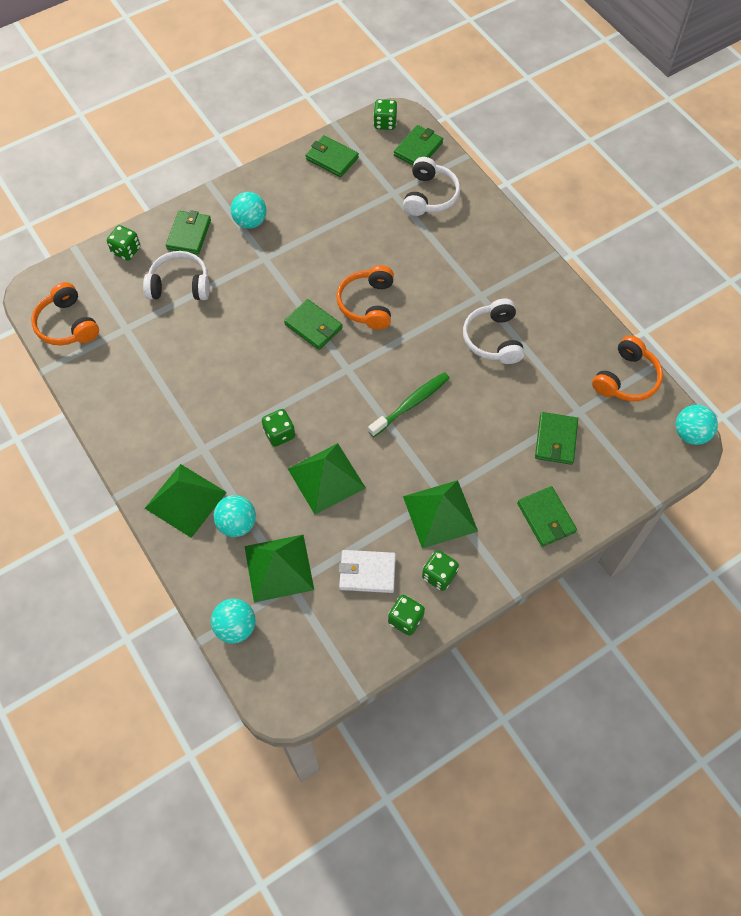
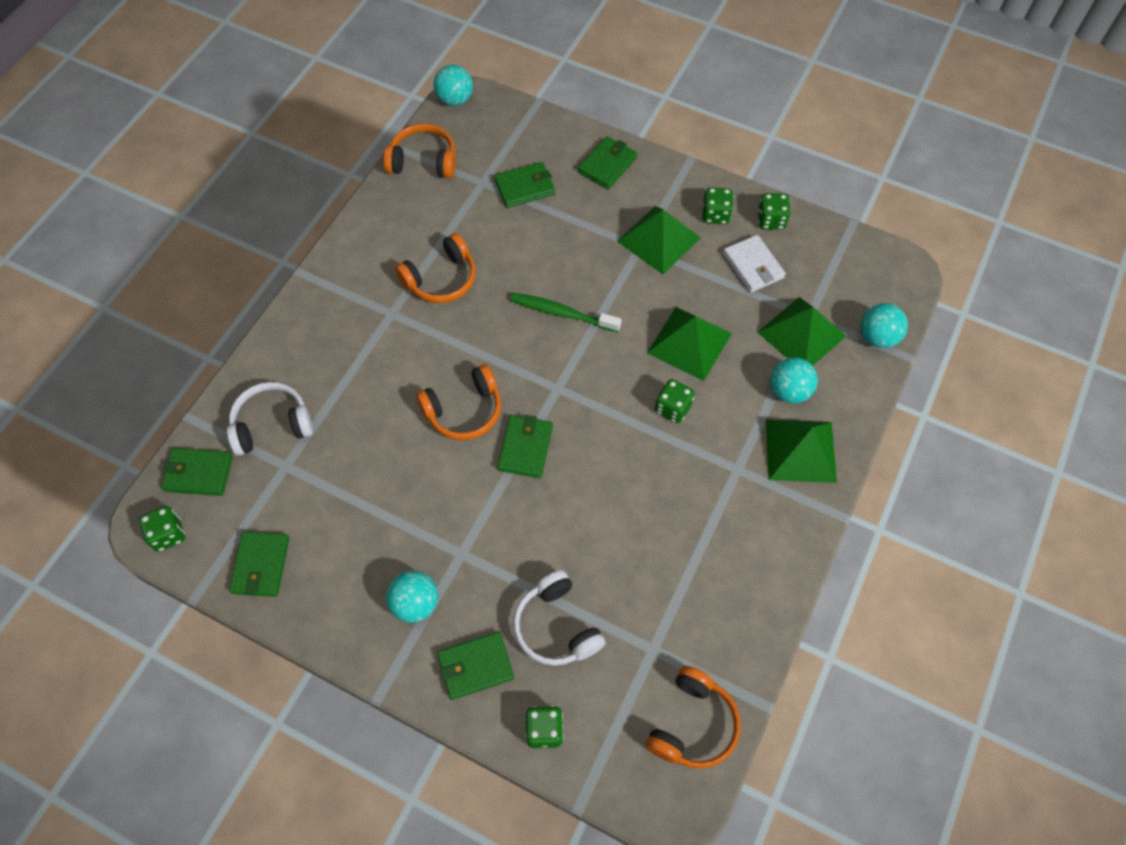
camera: 120 degrees left, 0 degrees up
(493, 339) = (441, 279): white headphones -> orange headphones

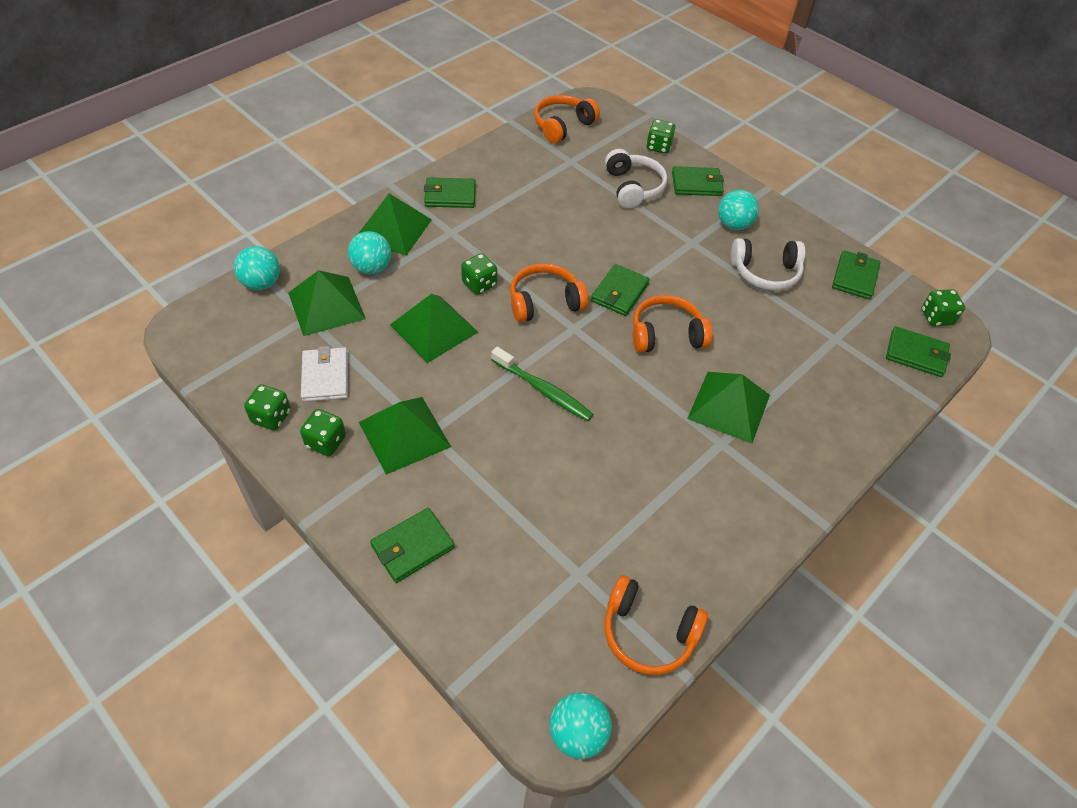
camera: 165 degrees left, 10 degrees down
(272, 425) = (849, 374): white headphones -> white headphones (765, 272)
(389, 351) = (729, 406): none -> green pyramid
(441, 279) = (660, 463): orange headphones -> orange headphones (544, 302)
(525, 187) = (528, 549): green wallet -> green wallet (450, 195)

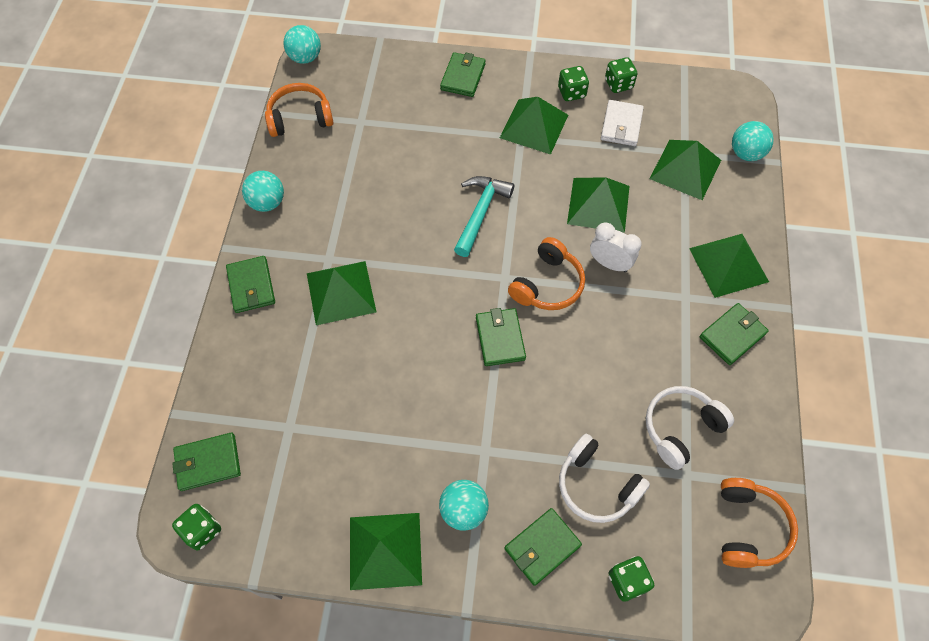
camera: 145 degrees right, 10 degrees up
(325, 377) = (621, 125): white wallet -> white wallet turned 60 degrees clockwise
(372, 268) = (697, 219): turquoise ball -> turquoise ball (267, 203)
(479, 284) = (609, 263): green dice -> white clock
(542, 390) = (480, 212): green toothbrush -> turquoise hammer
(666, 334) = (432, 324): orange headphones -> none
(765, 272) = (393, 463): white headphones -> white headphones (681, 428)
(803, 237) = (385, 550): none -> green pyramid
(854, 277) = (305, 527): green wallet -> green wallet (251, 286)

